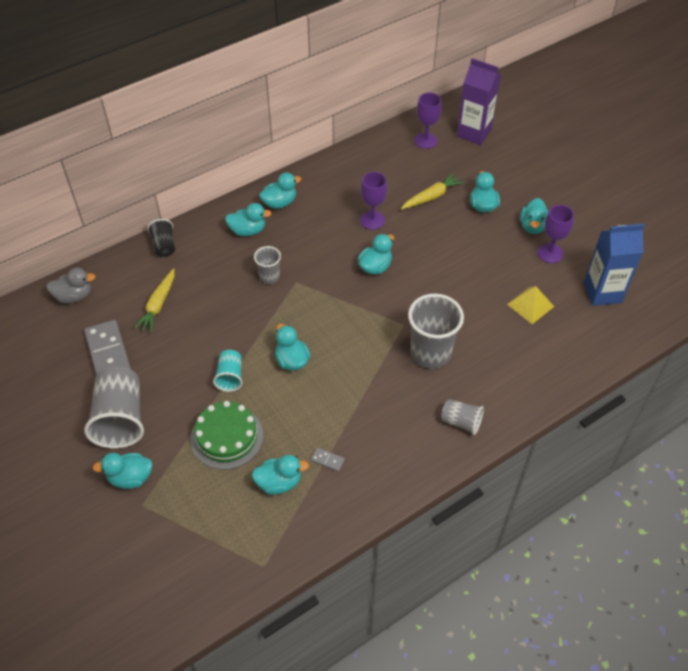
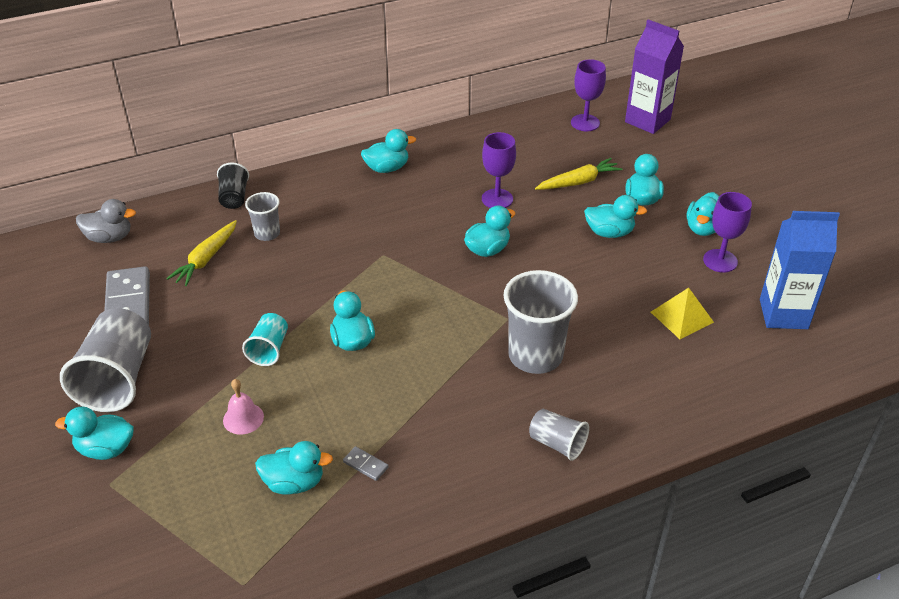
camera: 10 degrees right, 10 degrees down
(227, 437) = (243, 418): green cake -> pink bell
(248, 230) = (340, 193): turquoise duck -> turquoise duck (609, 232)
(269, 277) = (351, 245): grey cup -> grey cup (267, 233)

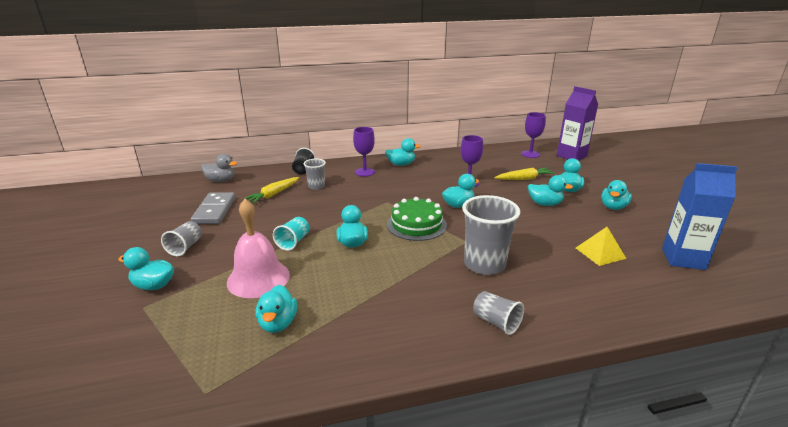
camera: 10 degrees right, 15 degrees down
(117, 378) = (185, 247): grey cup -> grey cup, size x0.54
(243, 418) = (258, 278): pink bell -> pink bell, size x2.02
(294, 483) = (278, 323): turquoise duck -> turquoise duck turned 75 degrees clockwise
(365, 465) = (337, 318): grey domino -> none
(434, 295) = (416, 224): none -> green cake
(720, 261) = (627, 225): purple goblet -> purple goblet (365, 172)

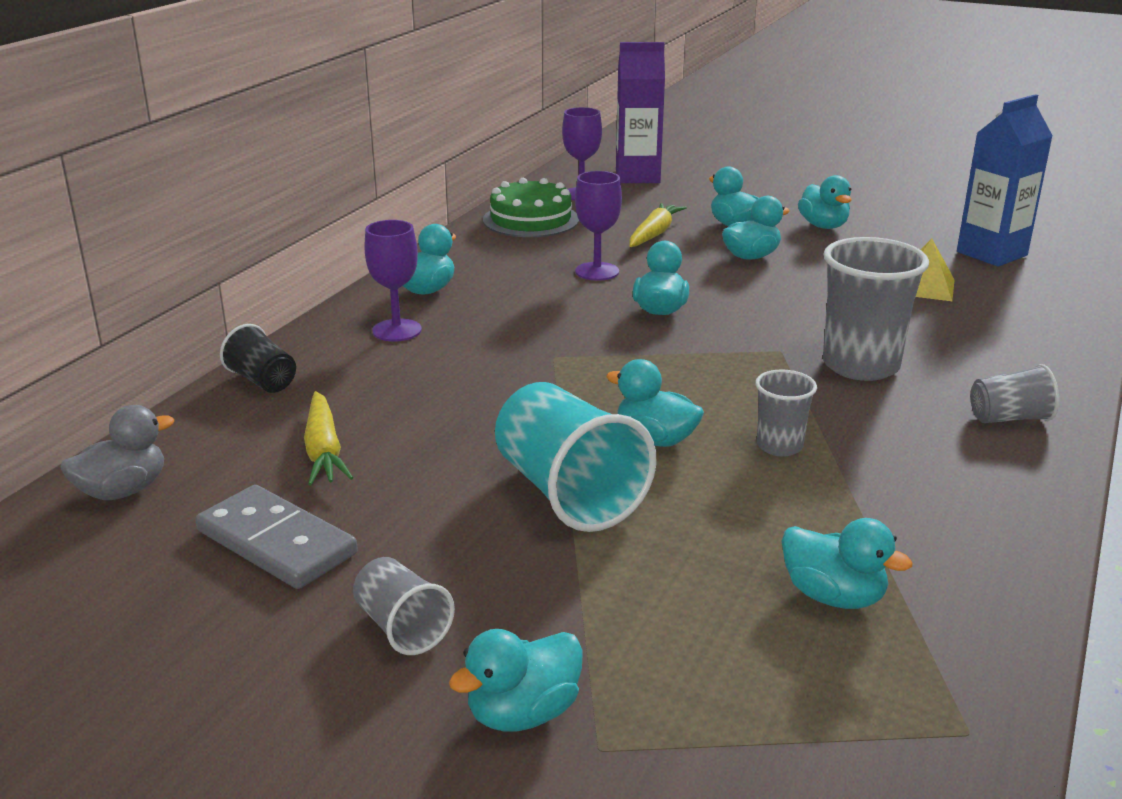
camera: 50 degrees left, 0 degrees up
(258, 278) = (657, 572): pink bell -> none
(293, 242) = (568, 493): turquoise cup -> turquoise cup, size x1.87
(316, 186) = (371, 395): grey cup -> grey cup (779, 446)
(416, 224) = (673, 365): green cake -> green cake (531, 219)

